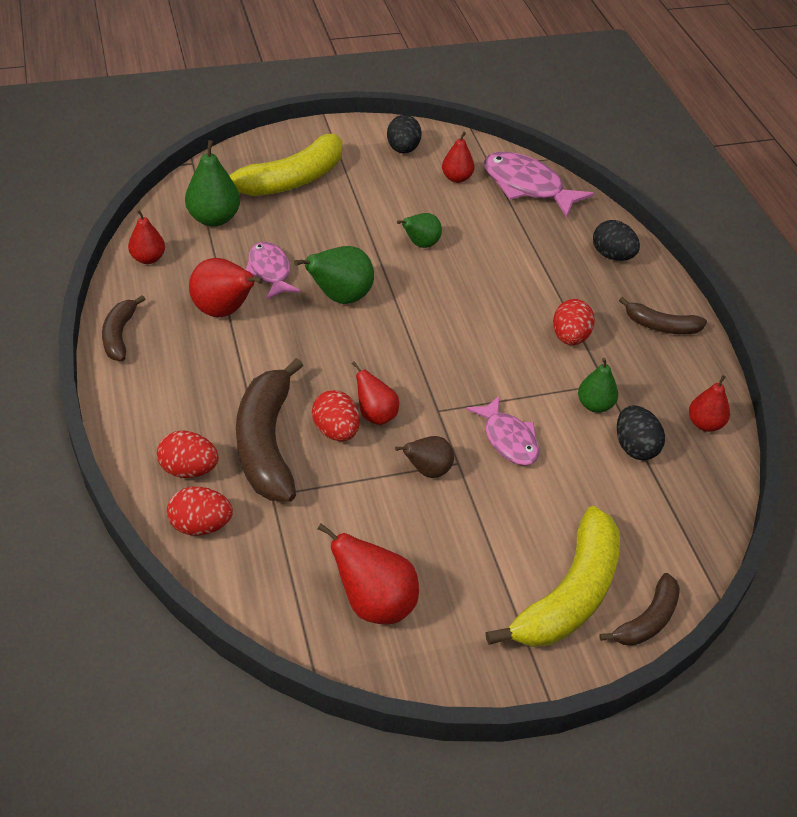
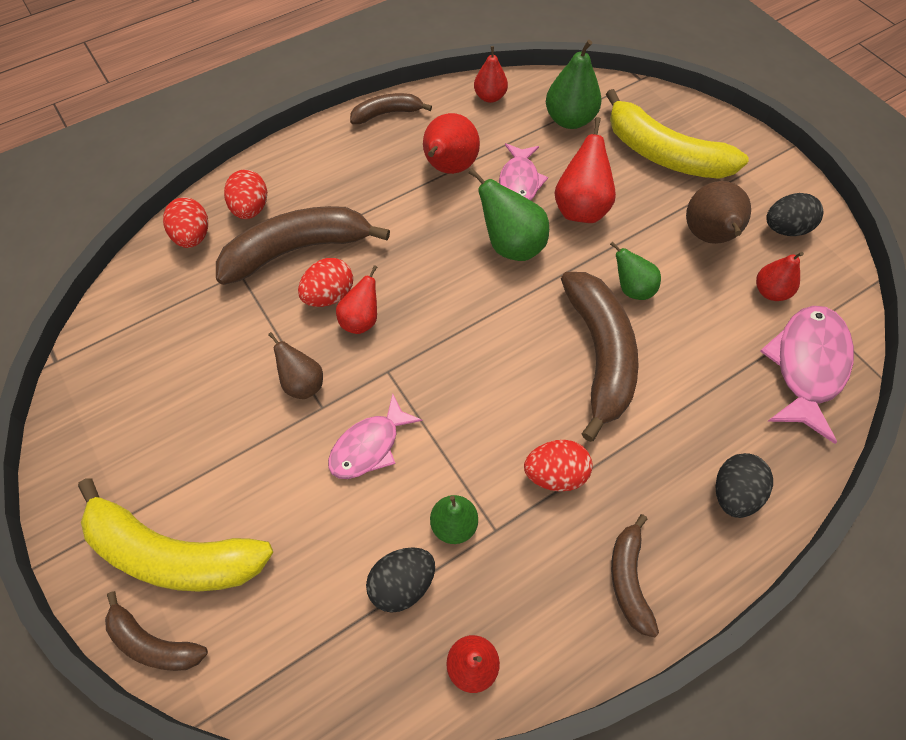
camera: 75 degrees right, 15 degrees up
(270, 271) = (519, 182): pink fish -> pink fish turned 135 degrees clockwise
(374, 604) = (134, 384): red pear -> red pear (581, 208)
(390, 188) = (709, 236): none -> brown pear
(475, 281) = (599, 355): none -> brown banana

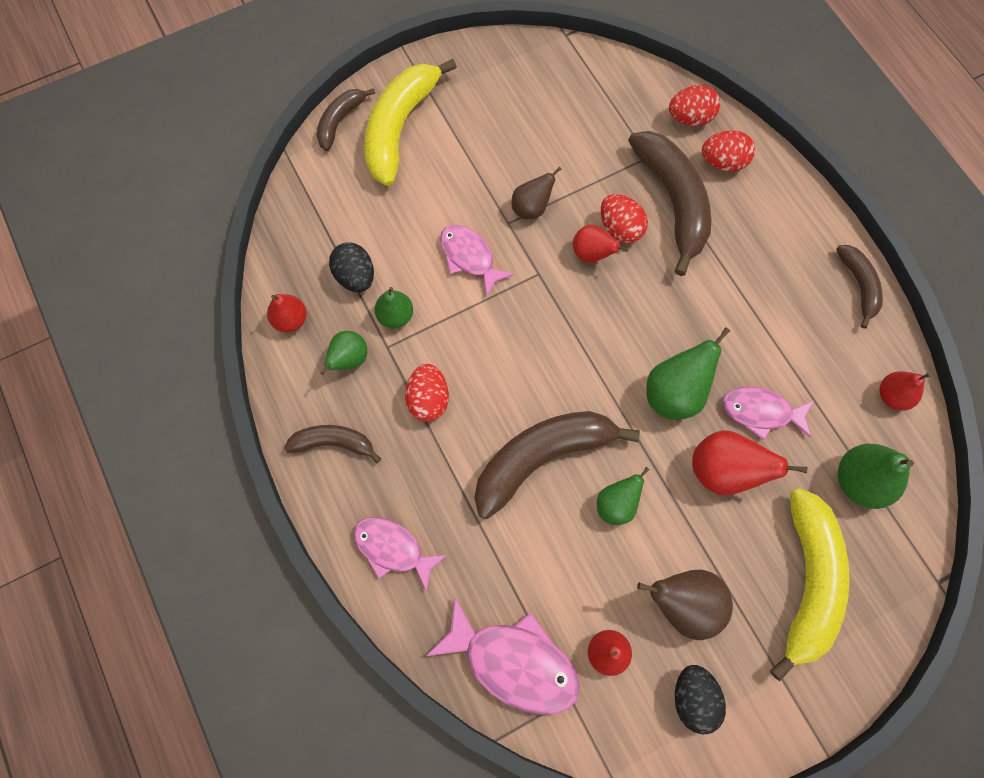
camera: 95 degrees right, 10 degrees up
(449, 168) = (779, 342): red pear -> none
(518, 576) = (349, 359): none -> green pear
(599, 355) = (542, 458): brown banana -> brown banana turned 150 degrees clockwise
(664, 154) = (807, 582): yellow banana -> yellow banana turned 150 degrees clockwise
(733, 493) = (393, 549): black egg -> pink fish

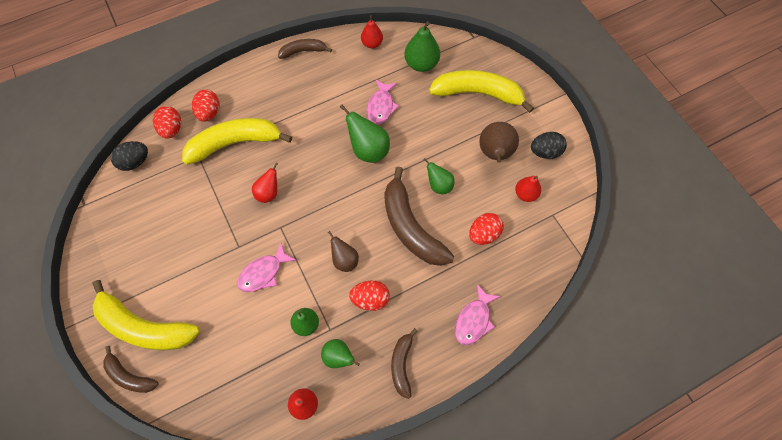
camera: 90 degrees left, 5 degrees down
(355, 276) = (272, 355): black egg -> black egg (135, 162)
(513, 662) = (536, 245): pink fish -> none
(531, 208) = (229, 231): brown pear -> brown pear (345, 260)
(620, 228) = (251, 175): red egg -> red egg (483, 234)
(673, 202) = (235, 143): brown banana -> yellow banana
(724, 471) = (417, 128): red pear -> none

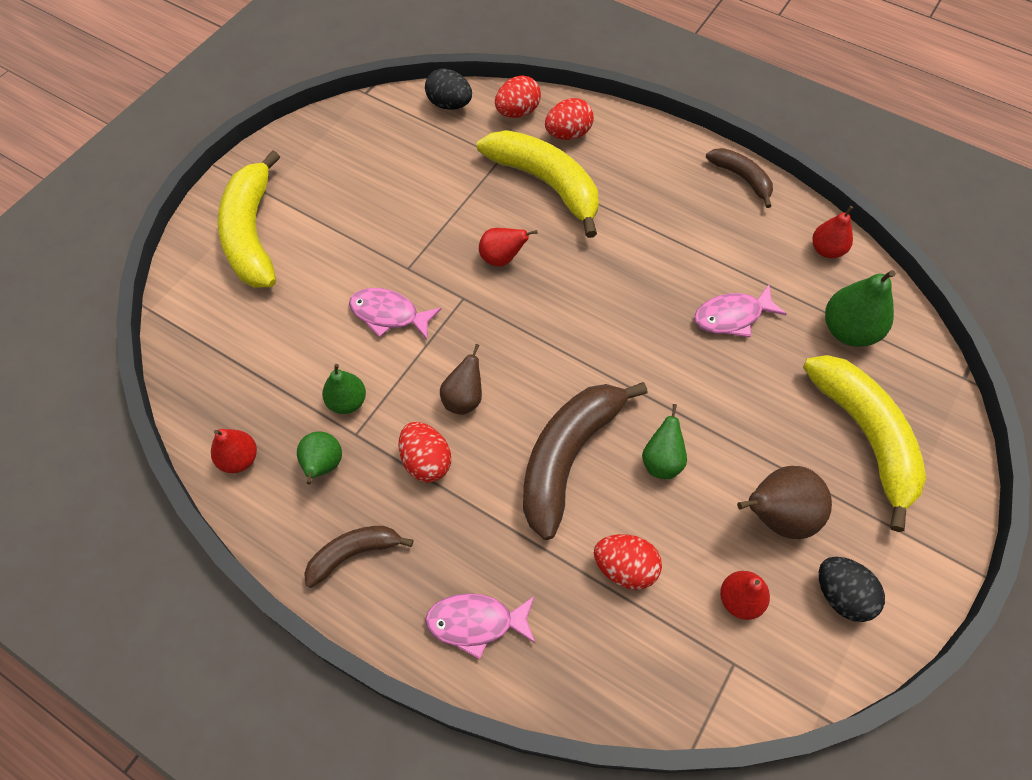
camera: 60 degrees right, 5 degrees down
(129, 376) = (187, 254): brown banana -> none
(368, 150) = (650, 338): green pear -> none

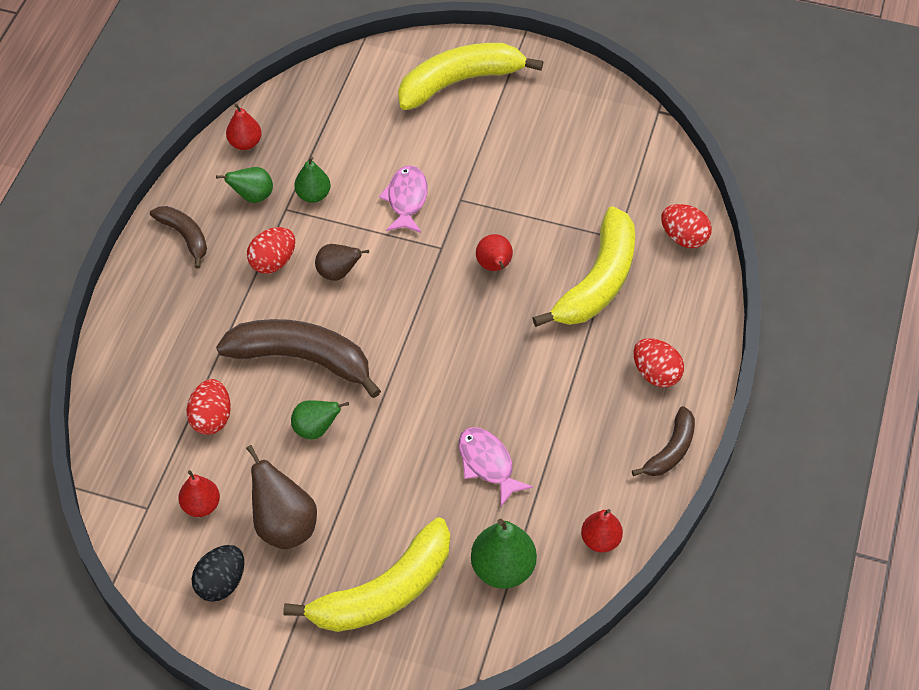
camera: 75 degrees right, 5 degrees down
(449, 104) = (670, 180): black egg -> none
(476, 623) = (146, 327): pink fish -> none
(568, 134) = (671, 286): red egg -> red egg (656, 373)

